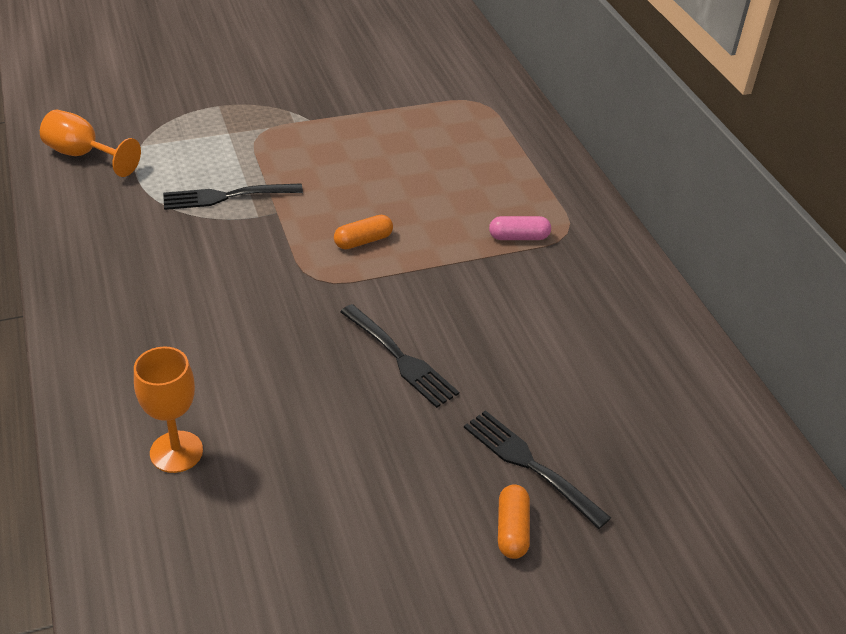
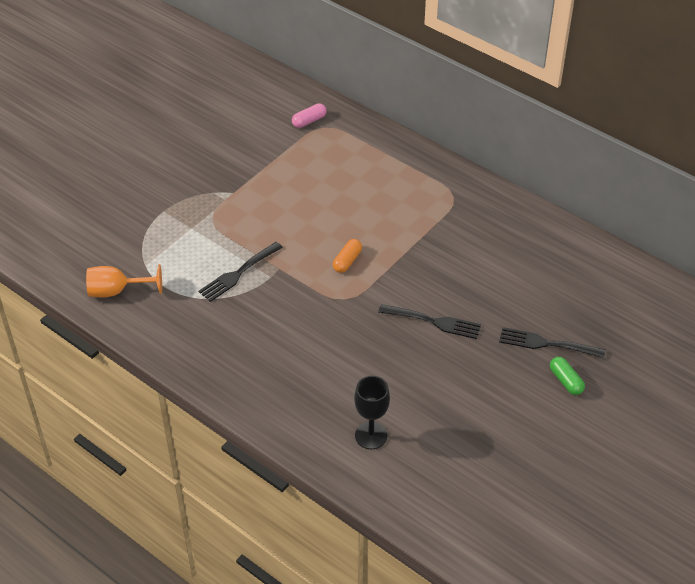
camera: 30 degrees left, 5 degrees up
(176, 452) = (371, 435): orange goblet -> black goblet
(512, 530) = (566, 381): orange capsule -> green capsule
(518, 237) = (430, 213): pink capsule -> pink capsule (309, 121)

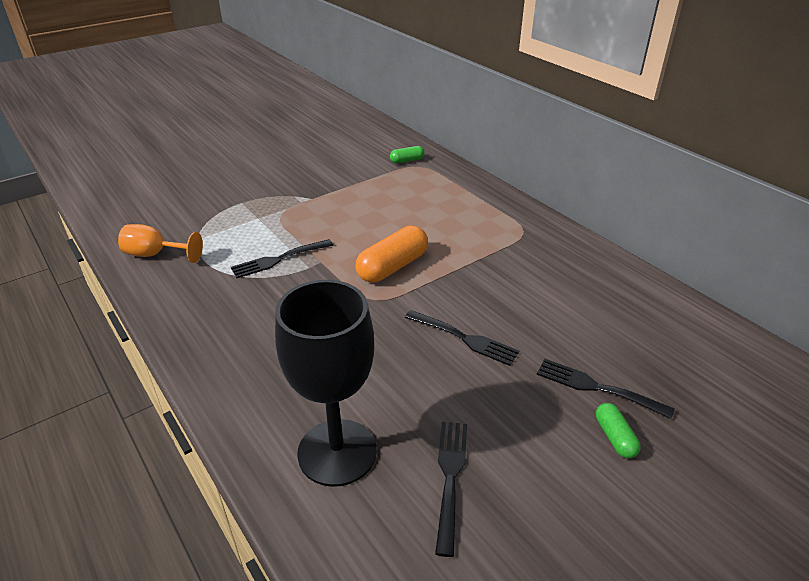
camera: 15 degrees right, 10 degrees down
(309, 121) = (407, 160): pink capsule -> green capsule
(347, 261) = (393, 267): orange capsule -> orange capsule, size x1.89
(371, 435) = (337, 452): black goblet -> black goblet, size x1.83
(458, 436) = (450, 478): none -> black fork

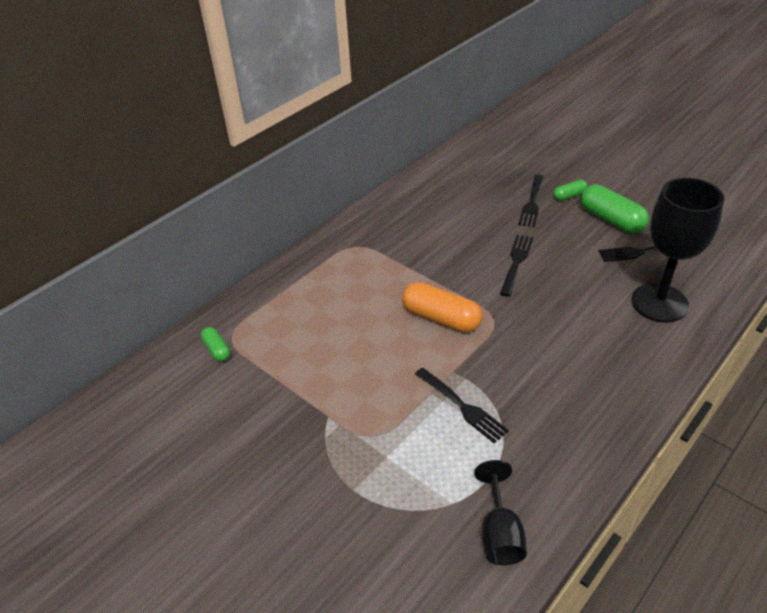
camera: 100 degrees left, 5 degrees up
(155, 254) = (500, 533): orange goblet -> black goblet
(541, 469) = (611, 220): none -> green capsule

